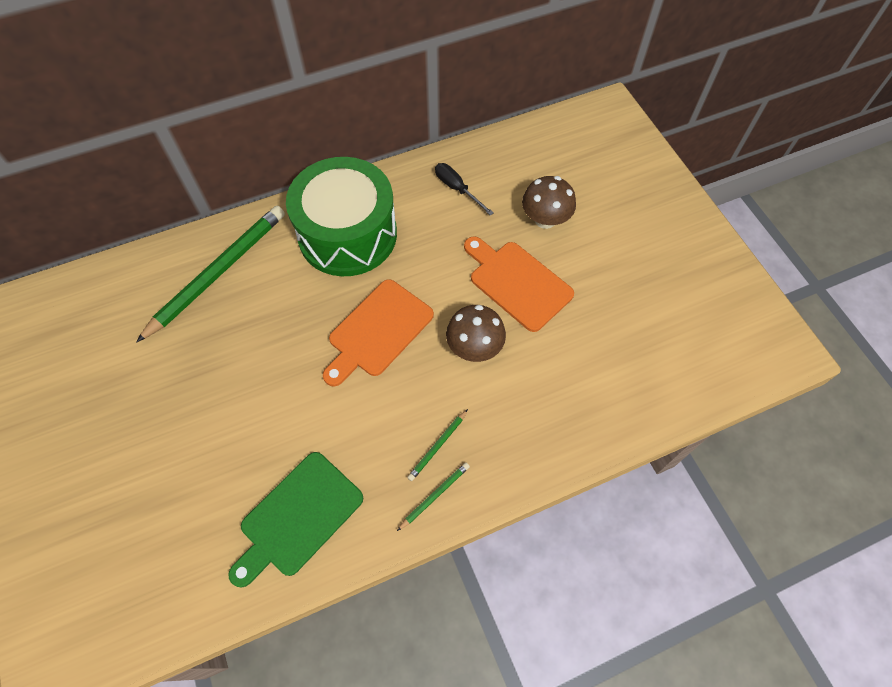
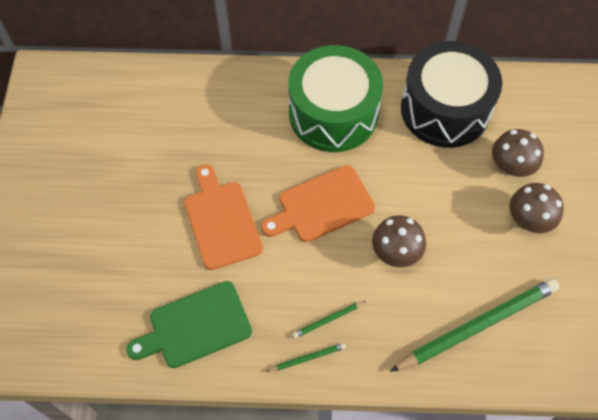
camera: 25 degrees right, 0 degrees up
(218, 273) = (215, 105): green pencil -> green pencil (477, 326)
(457, 189) = (445, 109): black screwdriver -> black drum
(517, 283) = (458, 213): orange cutting board -> orange cutting board (221, 221)
(586, 263) = (528, 220): none -> brown mushroom

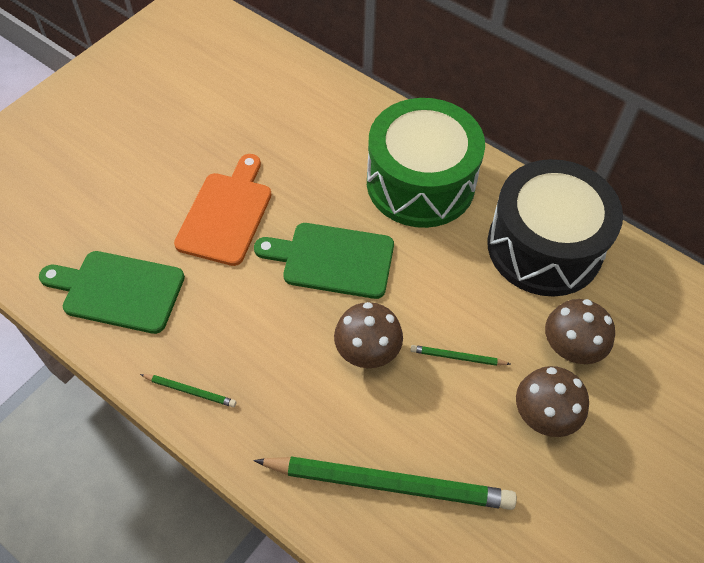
camera: 35 degrees right, 5 degrees down
(322, 205) = (332, 260): orange cutting board -> green cutting board
(328, 320) = (242, 369): green pencil -> green pencil (457, 357)

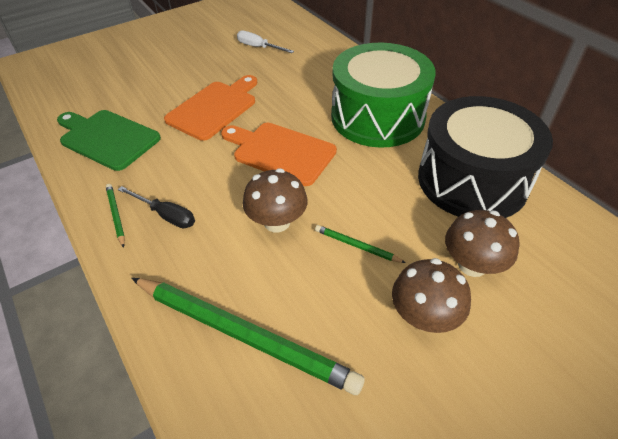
camera: 20 degrees right, 10 degrees down
(190, 391) = (116, 215): green pencil -> green pencil turned 150 degrees counterclockwise
(235, 101) = (258, 47): none -> white screwdriver
(245, 376) = (166, 215): none -> black screwdriver
(332, 260) = (280, 152): green cutting board -> orange cutting board

